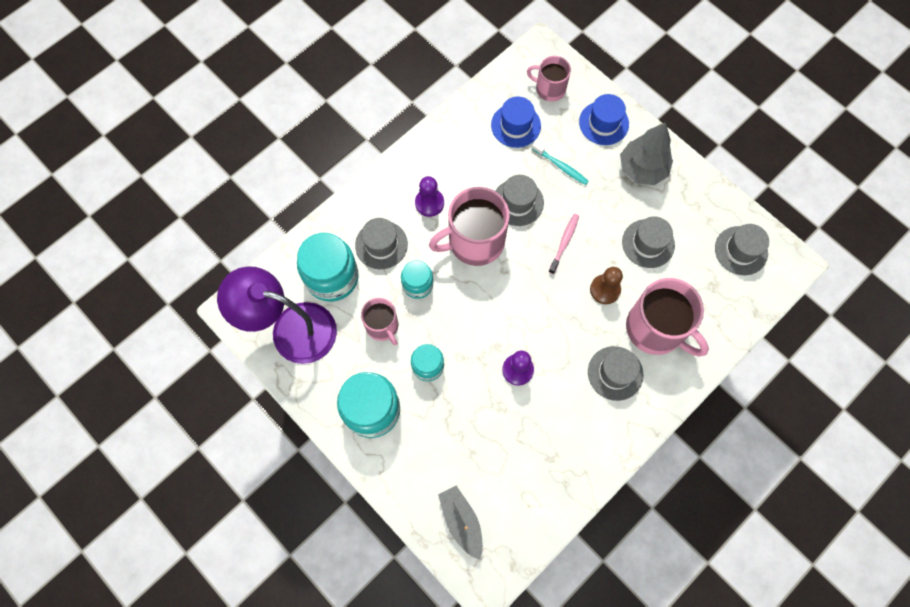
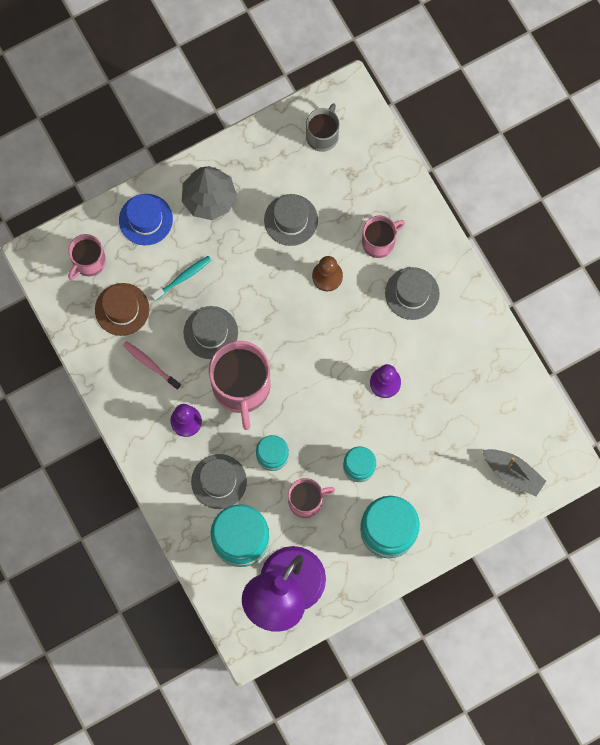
camera: 75 degrees left, 5 degrees up
(461, 521) = (513, 473): grey boat -> grey boat turned 135 degrees counterclockwise
(516, 125) = (122, 309): blue hat -> brown hat
(564, 242) = (267, 300): pink toothbrush -> pink toothbrush (150, 364)
(656, 329) = (379, 242): pink mug -> pink mug, size x0.57
(741, 250) = (322, 135): grey hat -> grey mug

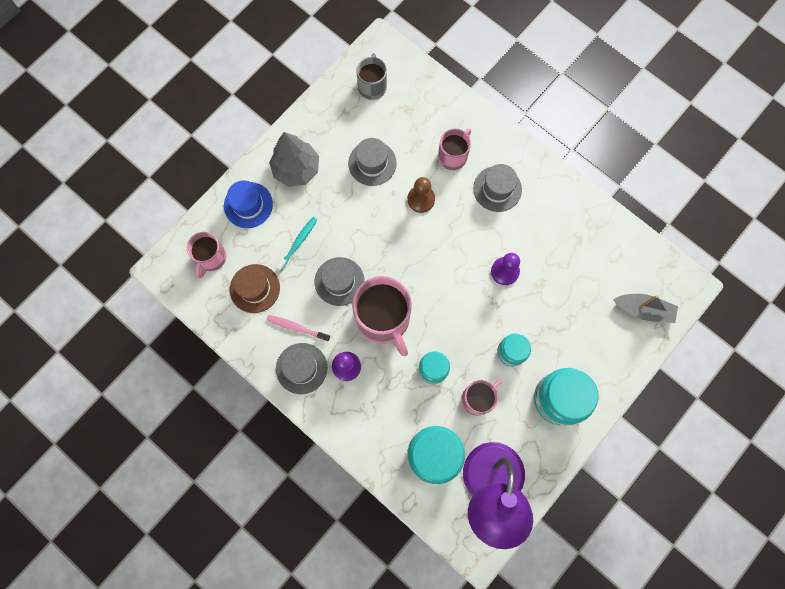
camera: 20 degrees left, 0 degrees up
(219, 481) = (395, 409): grey hat -> grey hat (301, 368)

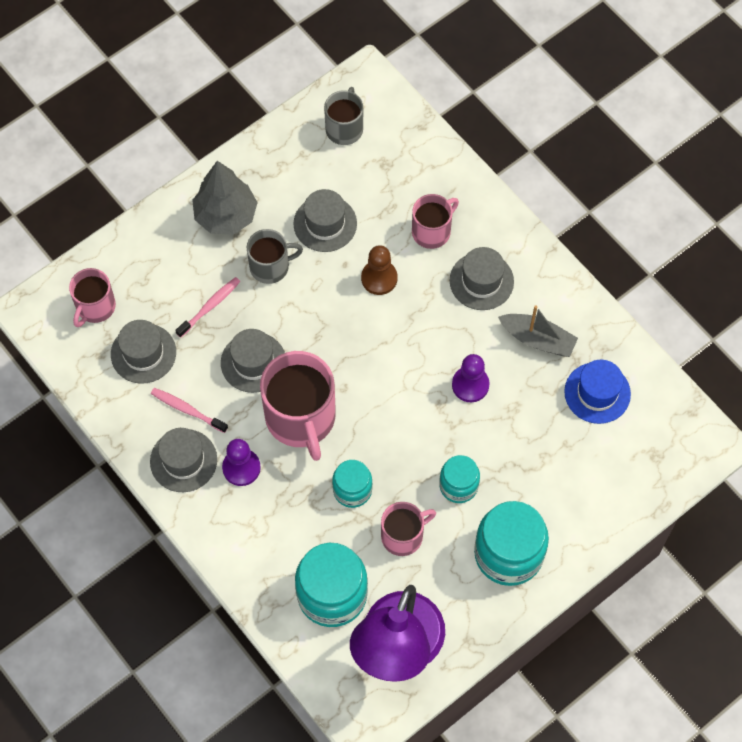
camera: 10 degrees right, 10 degrees down
(248, 205) = (155, 250): blue hat -> blue hat (597, 393)
(255, 288) = (143, 353): brown hat -> grey hat
(298, 243) = (210, 306): turquoise toothbrush -> pink toothbrush
(338, 204) = (270, 266): none -> grey mug
(643, 310) = (642, 462): grey boat -> grey boat (537, 339)

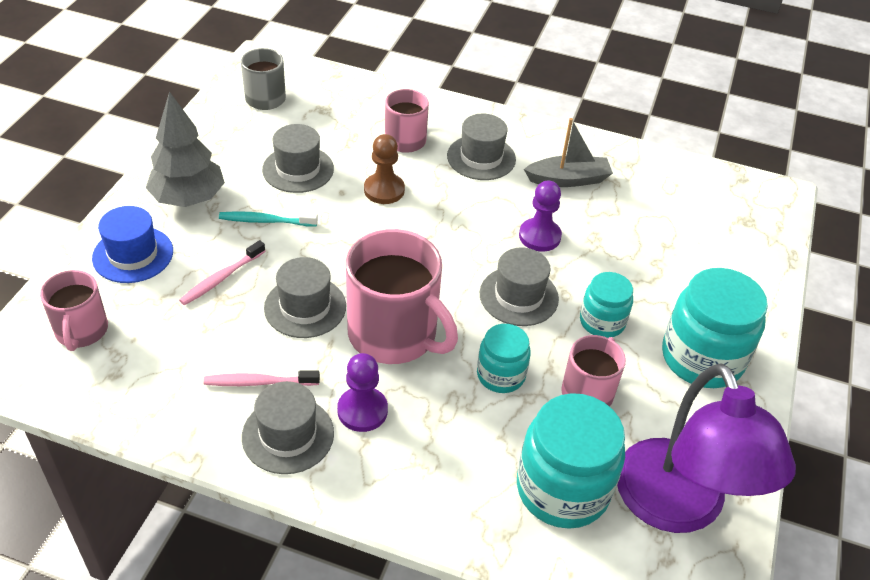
camera: 35 degrees left, 20 degrees down
(143, 353) = (169, 350): grey hat -> grey hat (518, 296)
(210, 306) = (221, 278): pink toothbrush -> pink toothbrush turned 150 degrees counterclockwise
(270, 266) = (266, 221): grey mug -> turquoise toothbrush
(597, 393) = (655, 197): blue hat -> blue hat (133, 254)

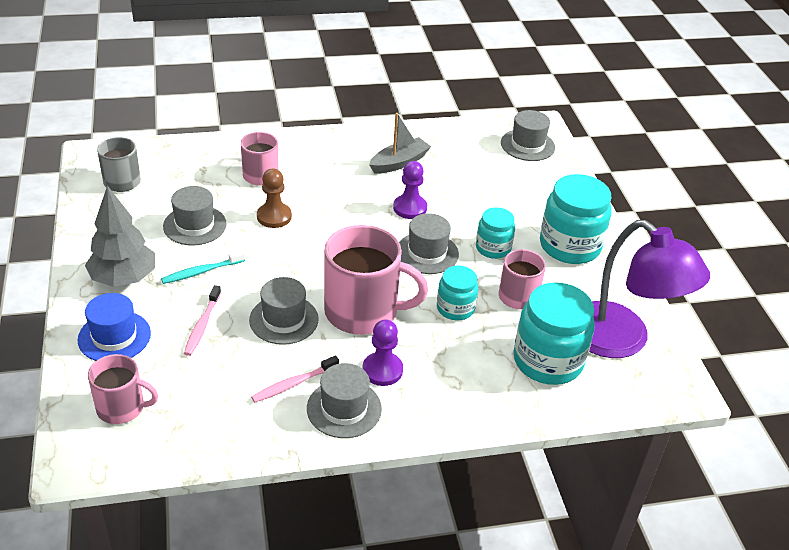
camera: 30 degrees left, 5 degrees down
(81, 331) = (122, 407): pink mug -> pink mug turned 45 degrees counterclockwise
(481, 158) = (326, 169): grey hat -> grey hat (527, 145)

